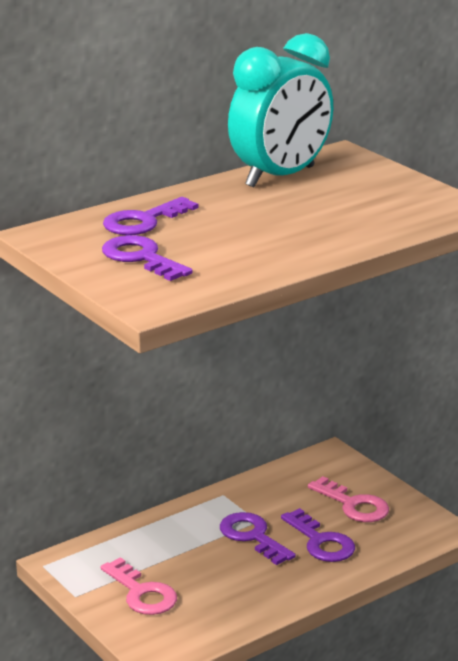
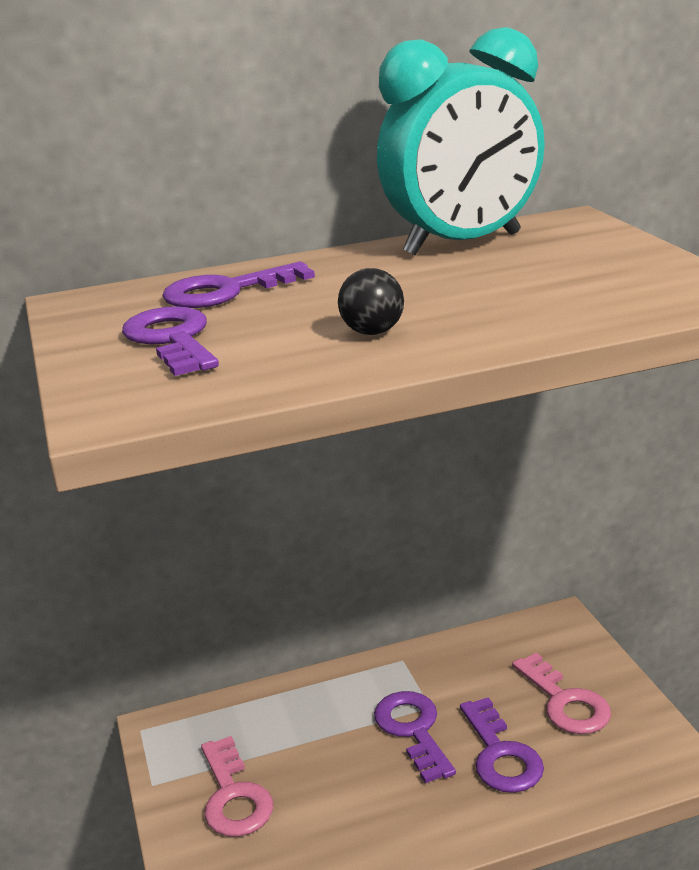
camera: 20 degrees right, 0 degrees up
(269, 245) = (372, 332): none -> black ball

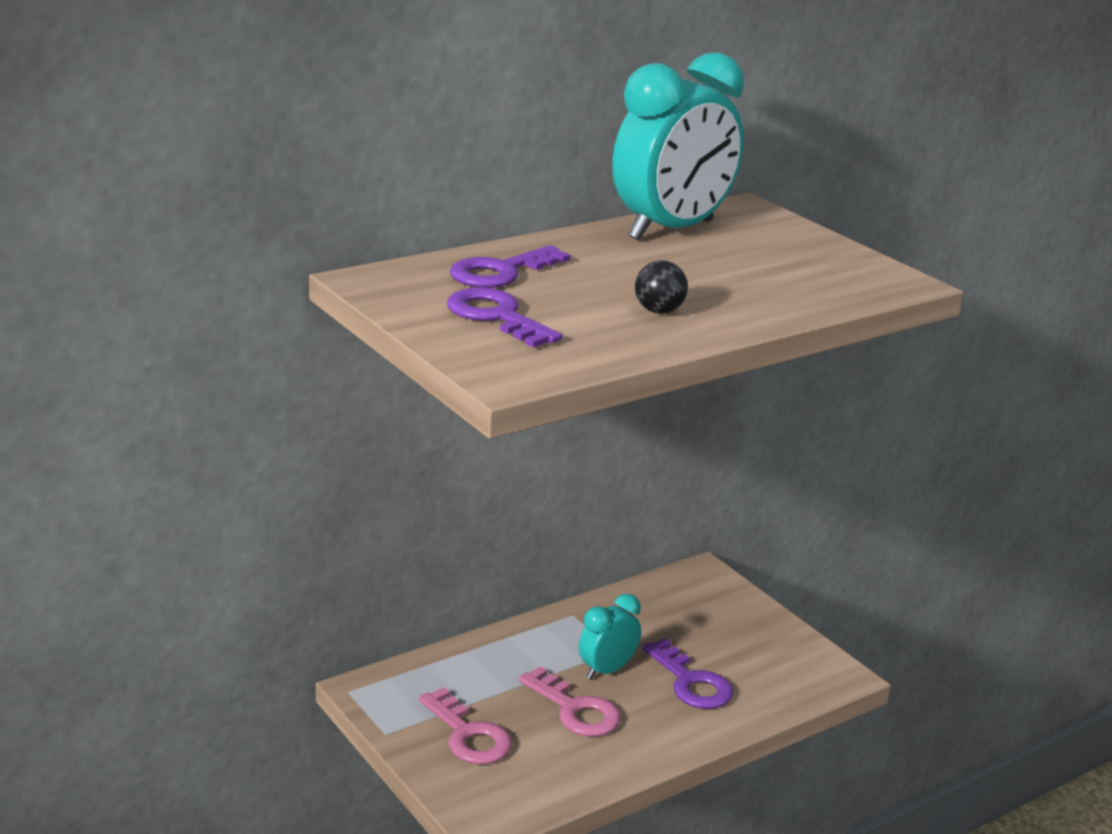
camera: 20 degrees left, 0 degrees up
(413, 730) = (607, 670): purple key -> turquoise clock
(565, 702) = (731, 638): pink key -> pink key (575, 710)

